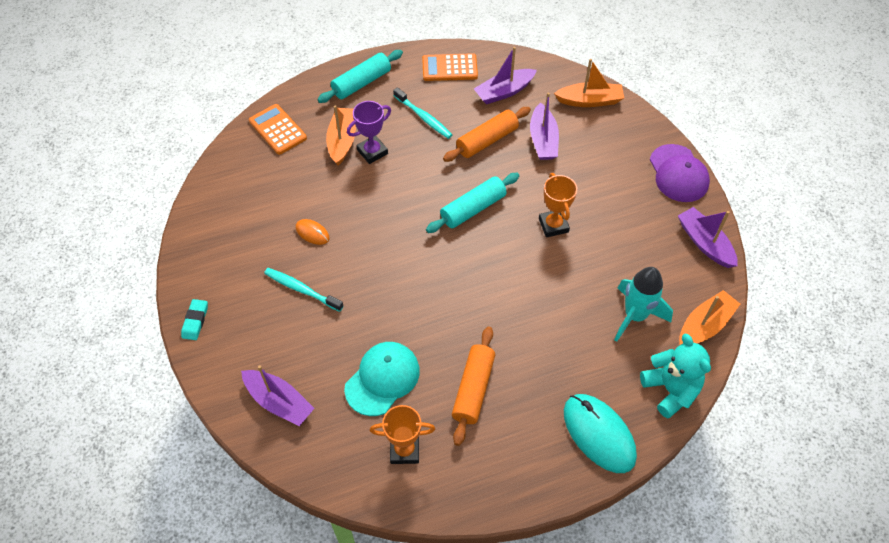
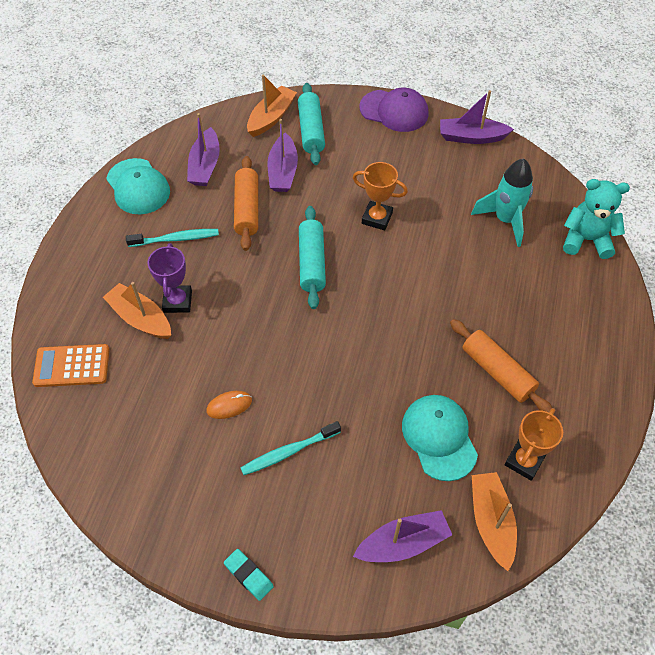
camera: 55 degrees left, 0 degrees up
(361, 83) = (85, 262): turquoise rolling pin -> turquoise rolling pin (311, 130)
(449, 68) = (138, 187): orange calculator -> turquoise cap
(543, 140) = (283, 171): purple boat -> purple boat turned 60 degrees clockwise
(599, 434) = (596, 309): turquoise mouse -> none
(704, 325) = (544, 184): orange boat -> orange boat (491, 522)

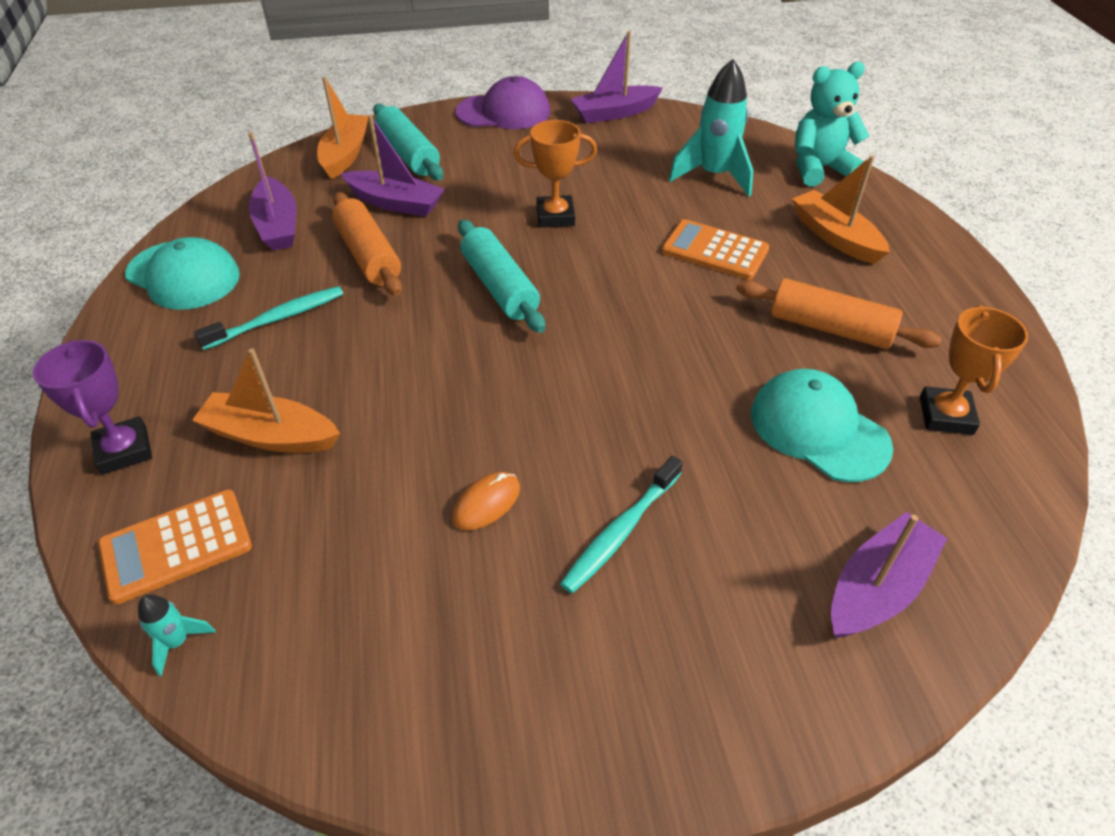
camera: 25 degrees left, 10 degrees down
(54, 418) = (178, 642): none -> turquoise rocket
(177, 301) = (322, 394): purple trophy -> purple trophy (124, 450)
(248, 575) = (679, 752): turquoise eraser -> none
(283, 171) = (395, 203): purple boat -> purple boat turned 45 degrees counterclockwise
(463, 284) = (715, 250): none -> orange calculator
(491, 522) = (969, 506): orange boat -> orange boat (835, 237)

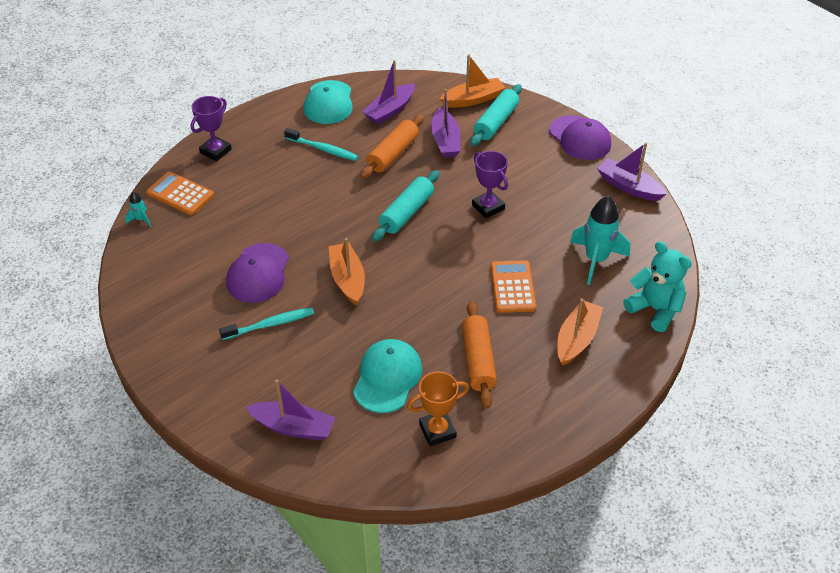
camera: 60 degrees right, 0 degrees up
(271, 436) = (251, 188): orange boat -> orange boat (347, 279)
(486, 503) = (258, 273): orange mouse -> purple cap
(555, 216) = (488, 207): orange trophy -> purple trophy
(620, 531) = (270, 324): turquoise toothbrush -> turquoise toothbrush turned 150 degrees clockwise

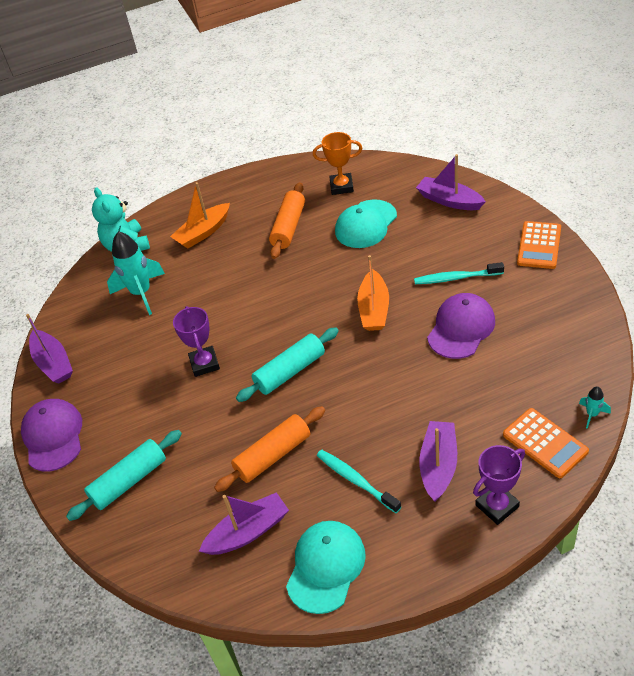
camera: 155 degrees left, 0 degrees up
(445, 141) = (203, 463): purple boat -> purple boat (438, 465)
(473, 99) = (134, 528): orange boat -> none
(513, 287) = (228, 280): orange calculator -> orange calculator (539, 245)

